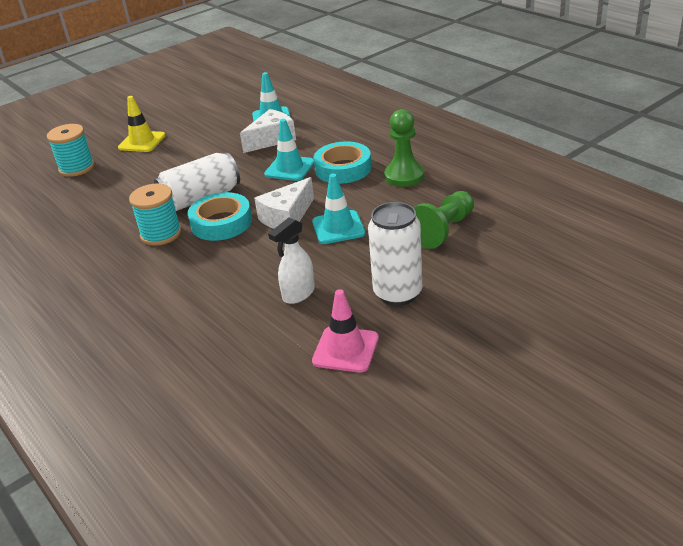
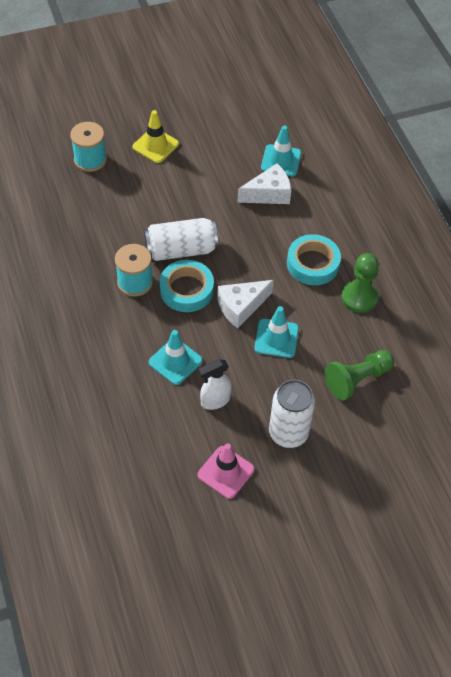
camera: 15 degrees right, 20 degrees up
(289, 168) = (268, 243): turquoise traffic cone -> turquoise traffic cone (175, 361)

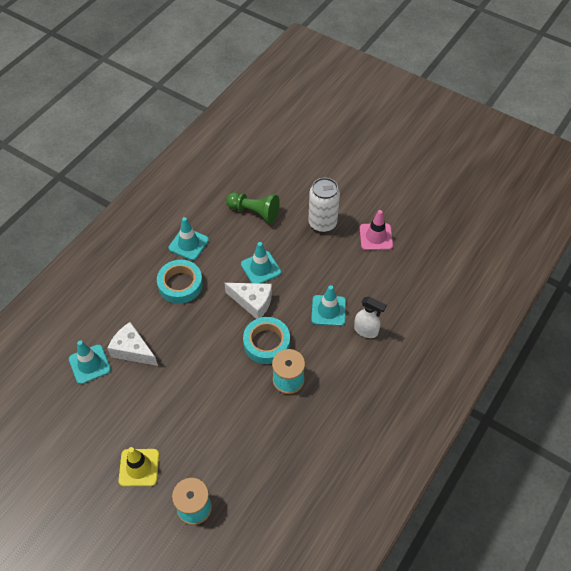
camera: 125 degrees left, 0 degrees up
(181, 250) = (234, 371): white can -> none
(215, 400) = (336, 271): white spray bottle -> white spray bottle (366, 331)
(359, 297) = (188, 244): green pawn -> turquoise traffic cone

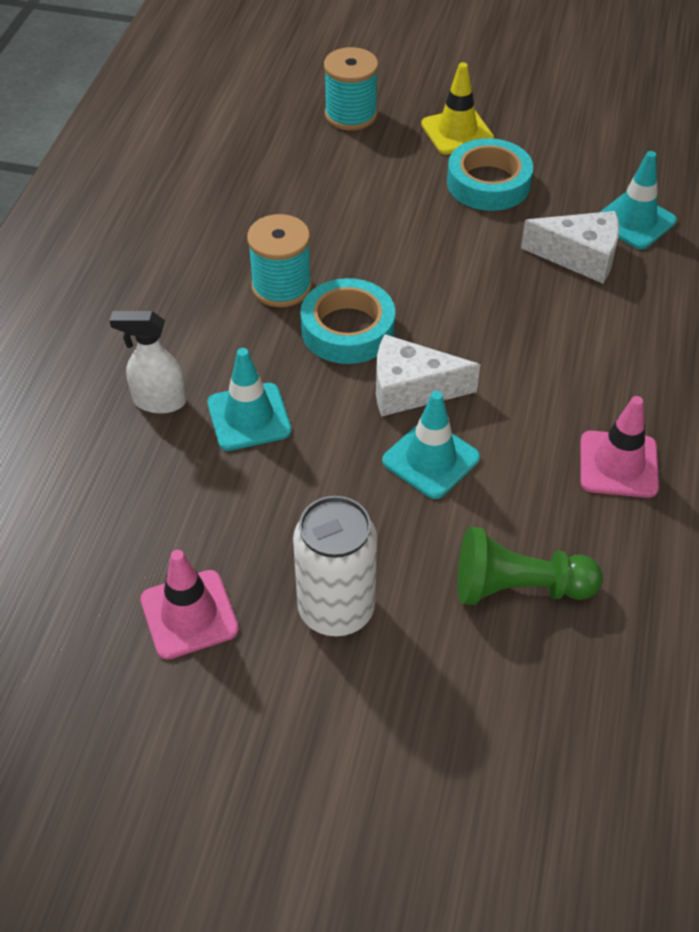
camera: 160 degrees right, 5 degrees down
(180, 284) = (576, 381): turquoise tape -> turquoise tape (488, 183)
(188, 244) = (618, 464): turquoise traffic cone -> pink traffic cone

